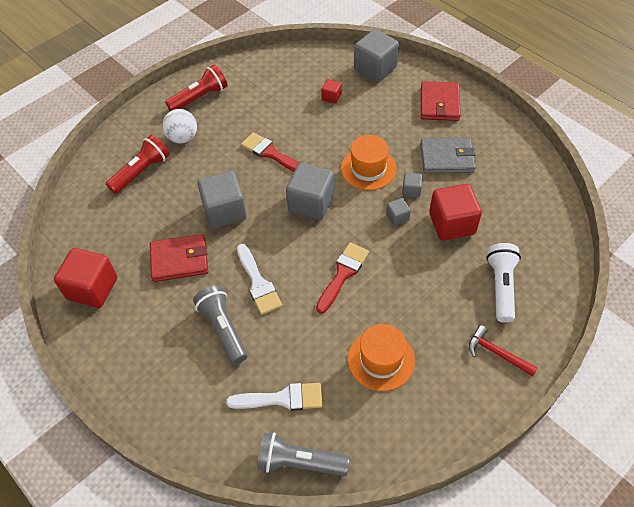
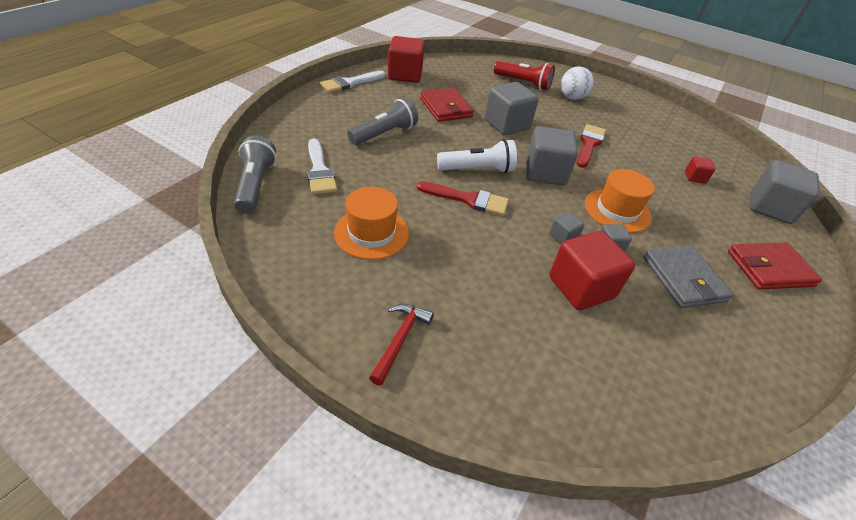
camera: 70 degrees right, 10 degrees down
(200, 97) = (623, 102): red flashlight -> none
(258, 283) = (437, 148): white brush -> white brush (350, 83)
(501, 286) = (505, 343): white flashlight -> white flashlight (478, 170)

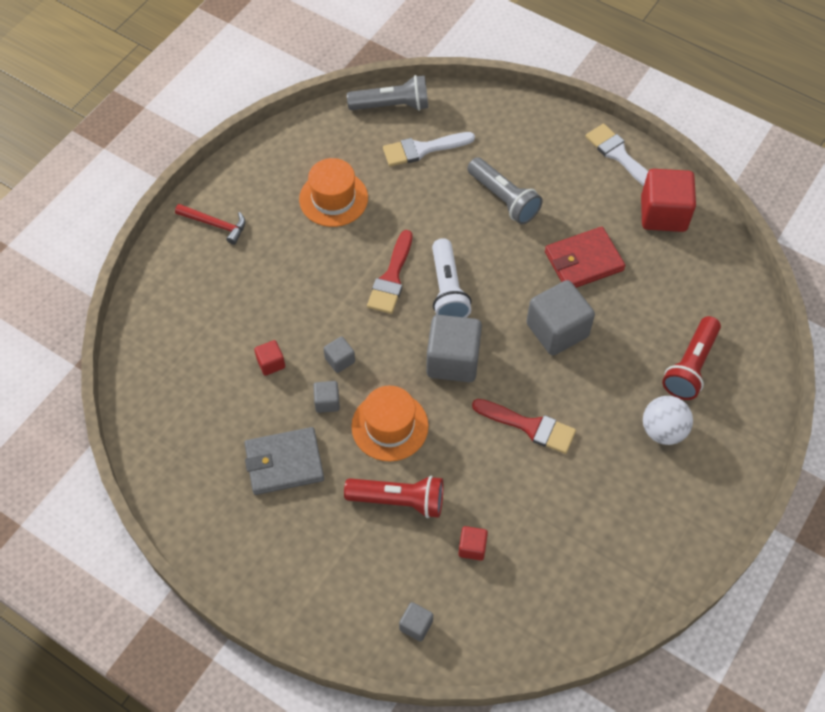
camera: 95 degrees right, 15 degrees up
(581, 287) = (271, 363): red cube -> red cube, size x0.48
(679, 209) = (399, 500): none -> red flashlight
(769, 269) = (303, 565): red wallet -> none
(770, 208) = (416, 625): grey cube -> grey cube, size x0.48

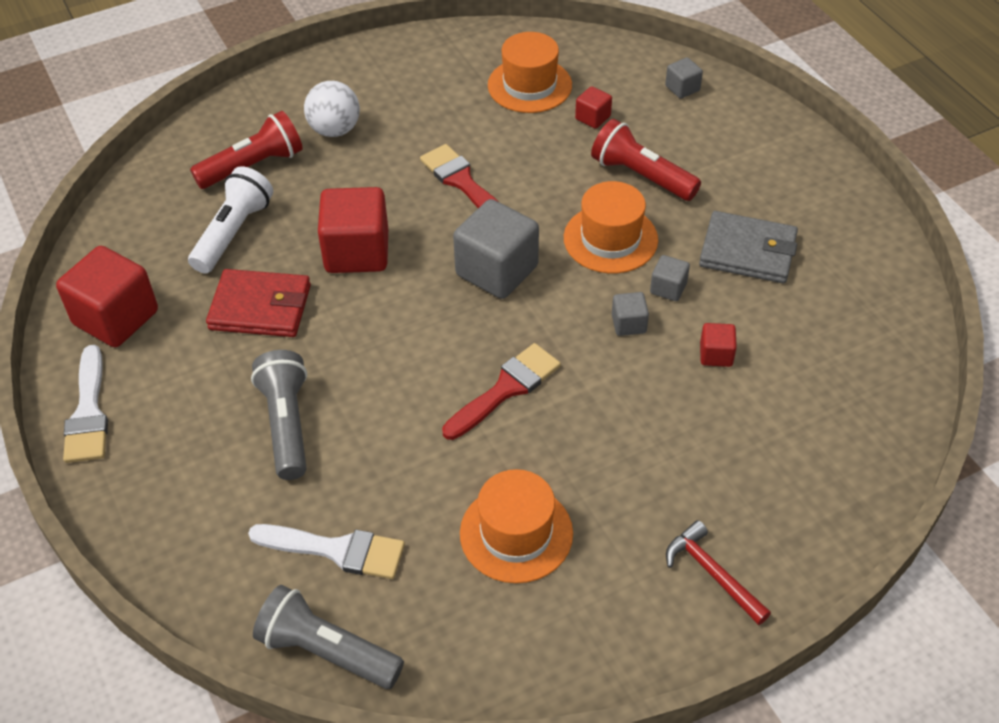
camera: 150 degrees left, 10 degrees down
(447, 290) = (447, 345): white flashlight -> white flashlight (233, 232)
(547, 560) = (529, 85): none -> orange hat
(557, 330) = (357, 252): grey cube -> red cube

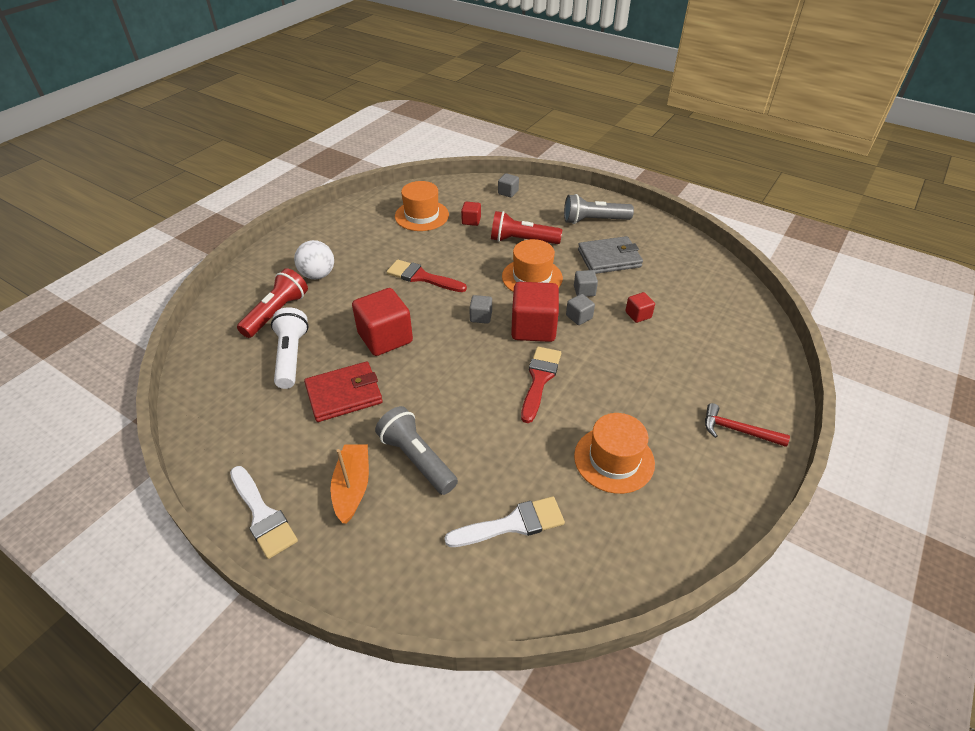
camera: 30 degrees left, 5 degrees down
(116, 318) = (240, 442): red cube -> red cube (533, 328)
(196, 424) = (352, 487): none -> orange boat
(326, 651) = (558, 595): grey flashlight -> grey flashlight (593, 220)
(497, 271) = (481, 317): grey cube -> grey cube, size x0.48

